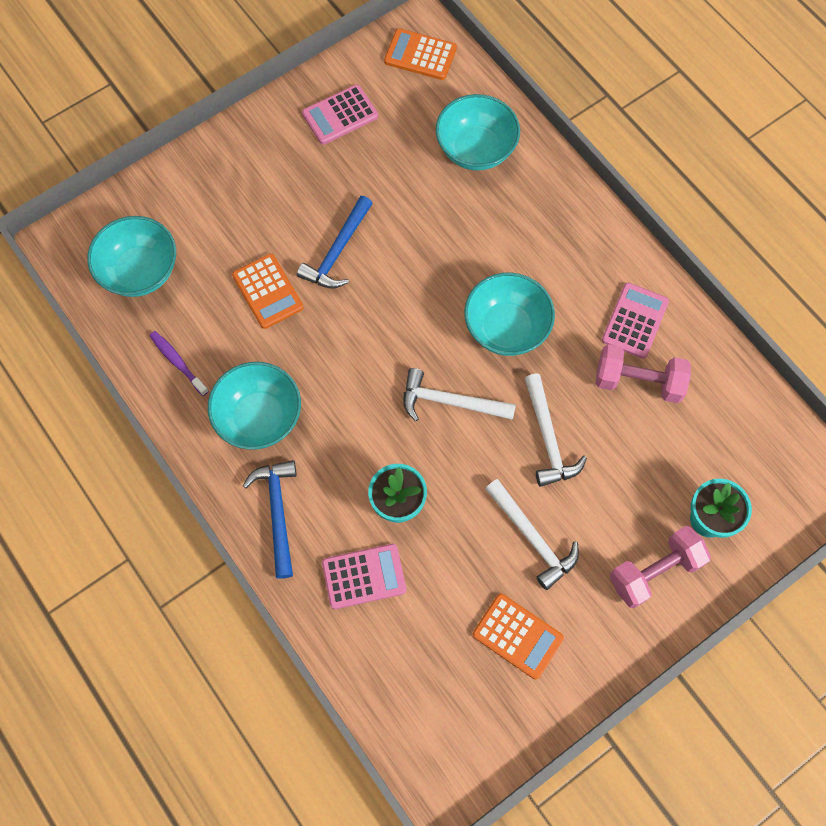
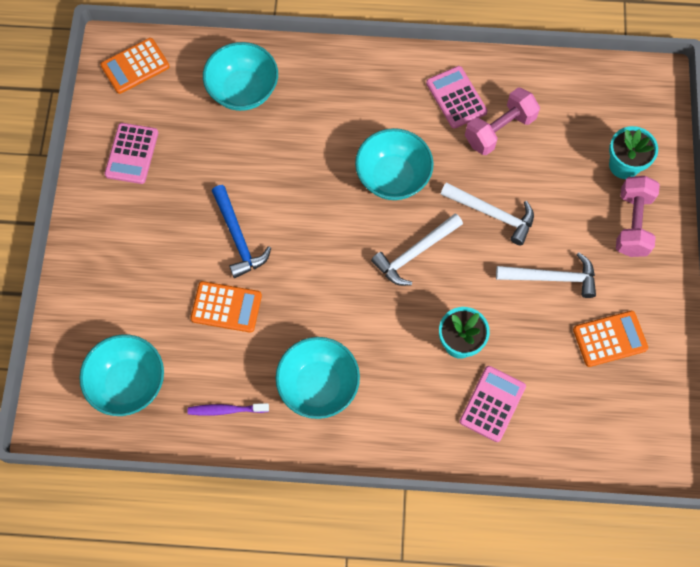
camera: 50 degrees left, 0 degrees up
(277, 512) = (400, 426): blue hammer -> none

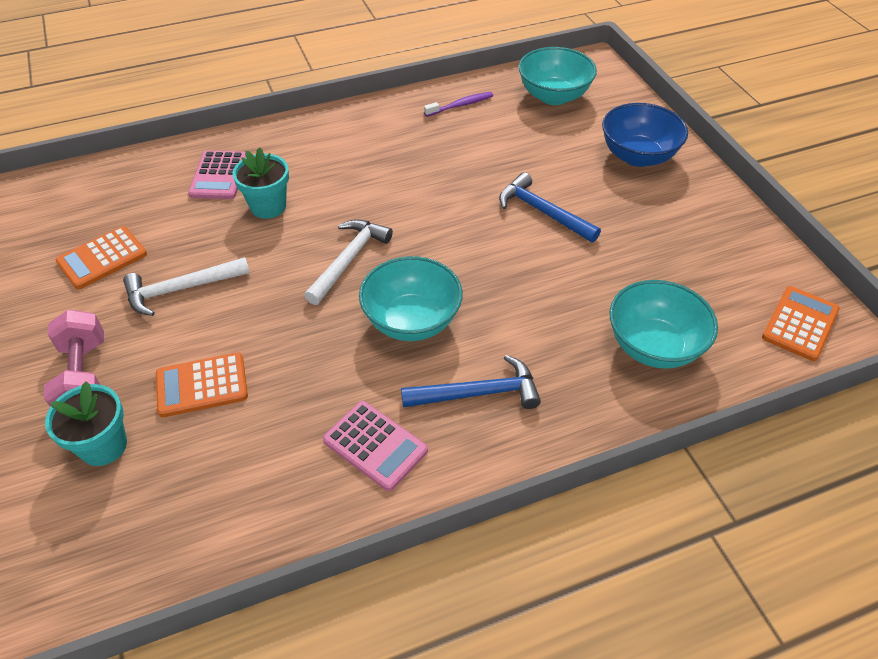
camera: 155 degrees right, 20 degrees down
(115, 266) = (638, 156): none -> blue bowl
(132, 154) = (712, 241): pink calculator -> none
(226, 307) = (512, 162): orange calculator -> orange calculator (202, 385)
(318, 385) = (391, 140): turquoise bowl -> none
(376, 105) = (478, 393): none -> blue hammer
(492, 214) = (273, 326): white hammer -> none
(499, 130) = (297, 425): pink dumbbell -> none

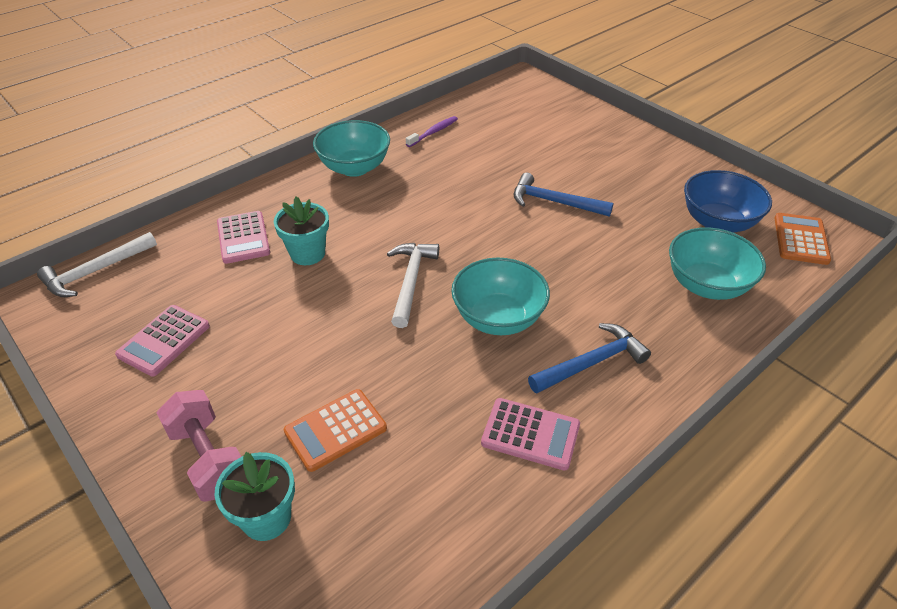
camera: 20 degrees left, 5 degrees down
(102, 258) = (164, 340): orange calculator -> pink calculator
(181, 289) = (263, 348): white hammer -> white hammer (96, 271)
(553, 96) = (507, 110): turquoise bowl -> turquoise bowl (354, 167)
(638, 156) = (603, 142): blue bowl -> blue bowl (718, 222)

